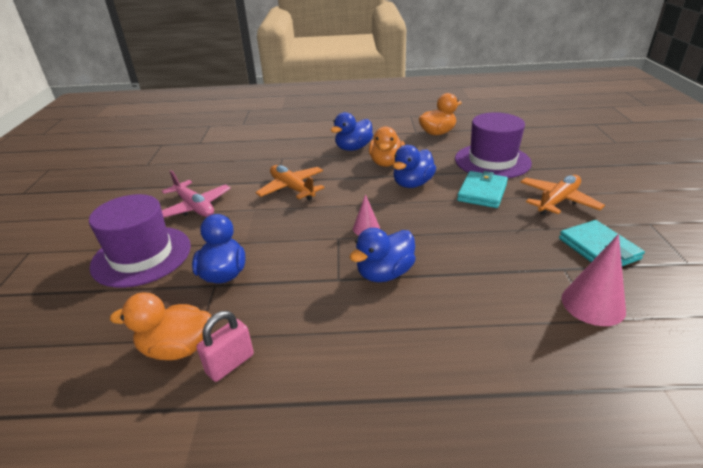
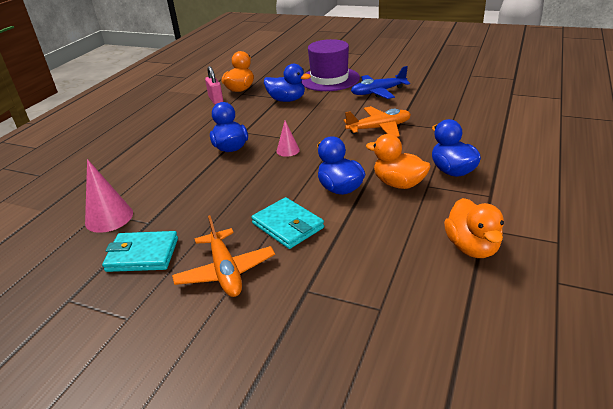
camera: 115 degrees right, 0 degrees up
(194, 207) = (378, 92): pink plane -> blue plane
(492, 161) = (351, 263): purple hat -> none

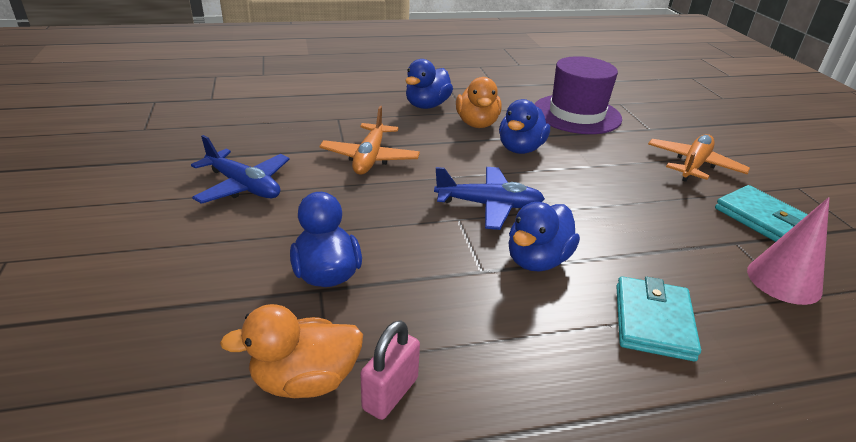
camera: 130 degrees left, 0 degrees up
(287, 226) = (606, 157): turquoise wallet -> turquoise wallet (653, 321)
(288, 150) = (489, 205): pink cone -> blue plane
(329, 79) = (194, 256): purple hat -> purple hat (576, 114)
(379, 128) = (370, 158): orange plane -> orange plane turned 120 degrees counterclockwise
(472, 247) = (522, 87): orange duck -> none

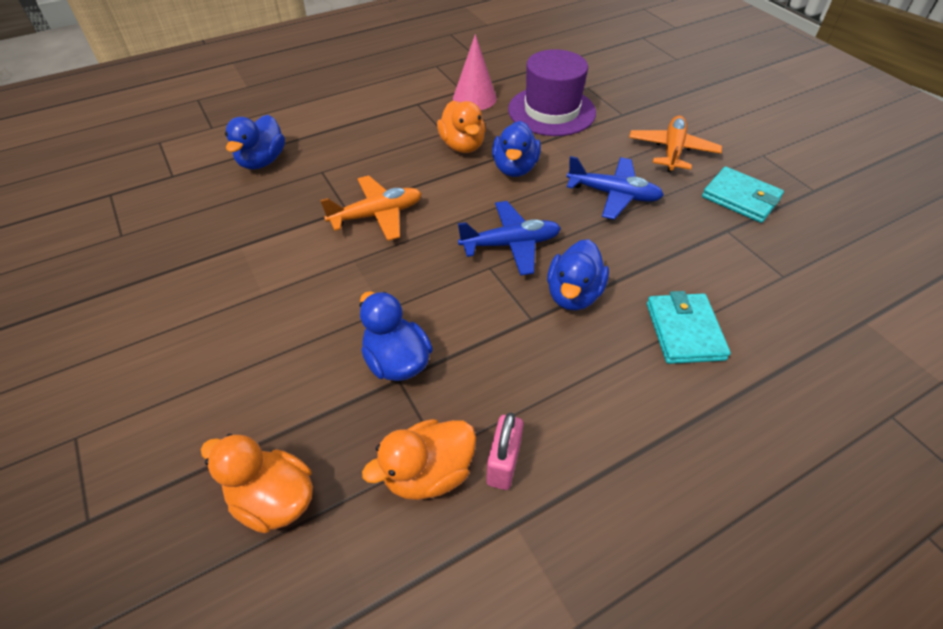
camera: 15 degrees left, 15 degrees up
(139, 359) = (273, 499): none -> orange duck
(243, 186) = (268, 282): blue plane -> blue plane (613, 194)
(370, 158) = (377, 215): orange plane -> orange plane turned 105 degrees counterclockwise
(427, 105) = (404, 132): blue duck -> blue duck (262, 161)
(784, 280) = (772, 261): pink cone -> pink cone (474, 98)

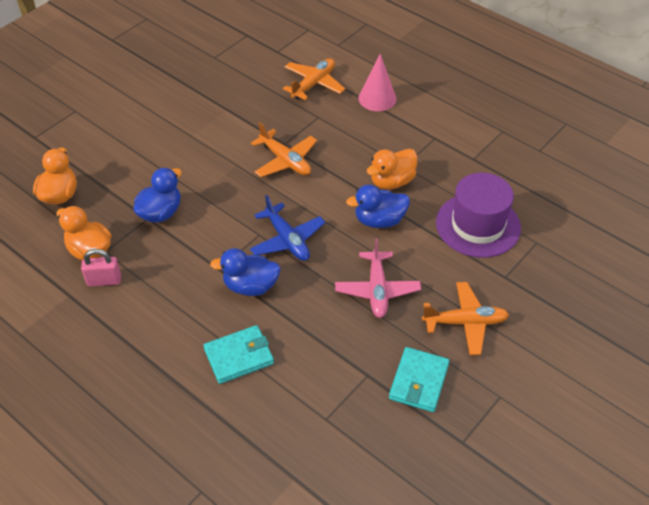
camera: 70 degrees right, 0 degrees up
(262, 161) = (313, 84): blue duck -> orange plane
(474, 98) = (465, 170): pink cone -> pink cone (377, 98)
(613, 194) = (377, 290): blue plane -> pink plane

